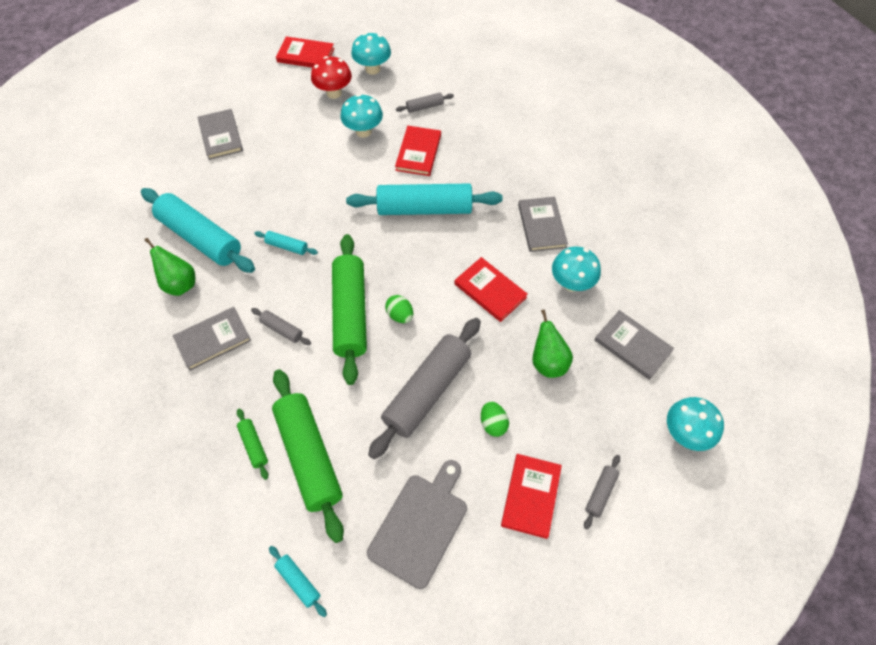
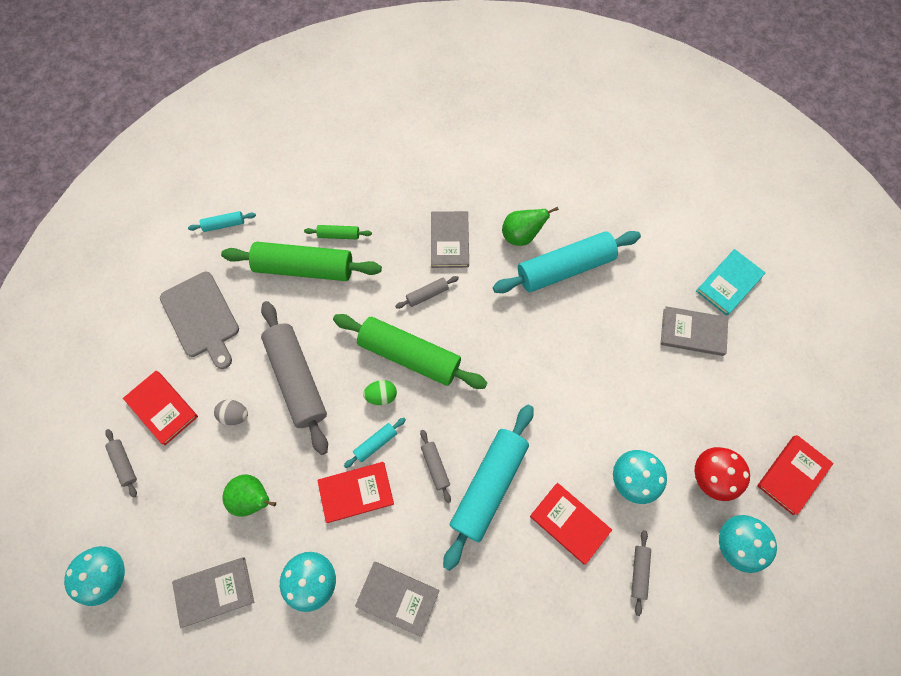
camera: 120 degrees right, 10 degrees up
(163, 129) = (729, 283): none -> turquoise book
(287, 246) = (514, 335): turquoise rolling pin -> turquoise rolling pin (375, 443)
(433, 248) = (435, 466): none -> grey rolling pin
(493, 424) = (235, 415): green egg -> grey egg

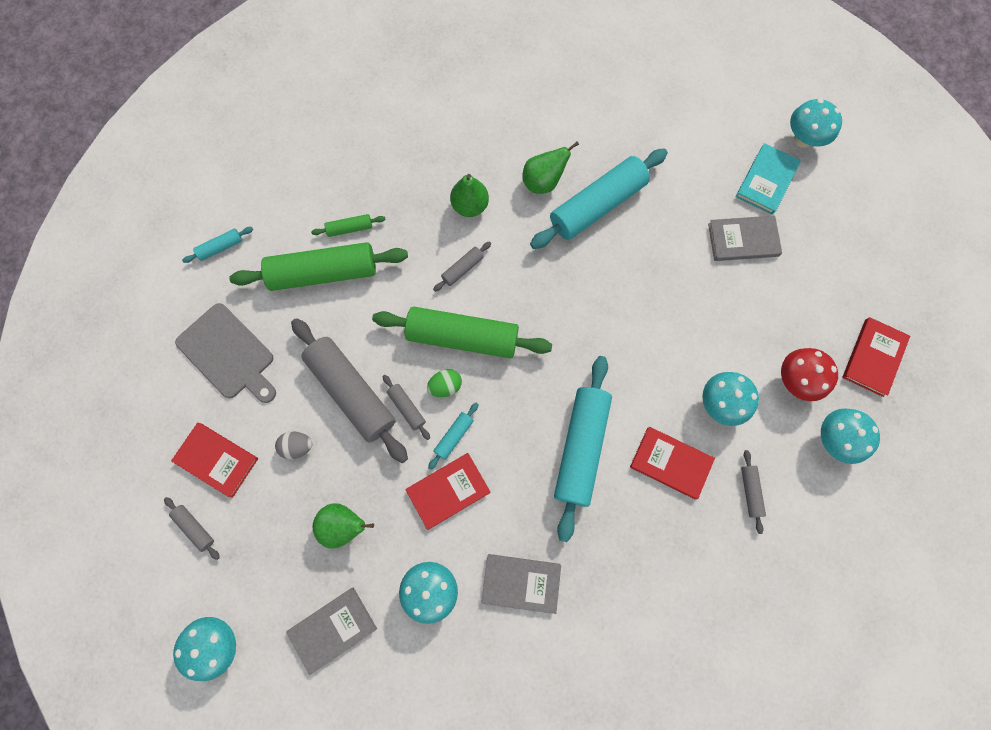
camera: 15 degrees left, 5 degrees up
(435, 466) = (521, 443): grey rolling pin -> grey rolling pin (407, 408)
(449, 241) = (470, 206): grey book -> green pear
(773, 254) = (803, 139): none -> turquoise mushroom

